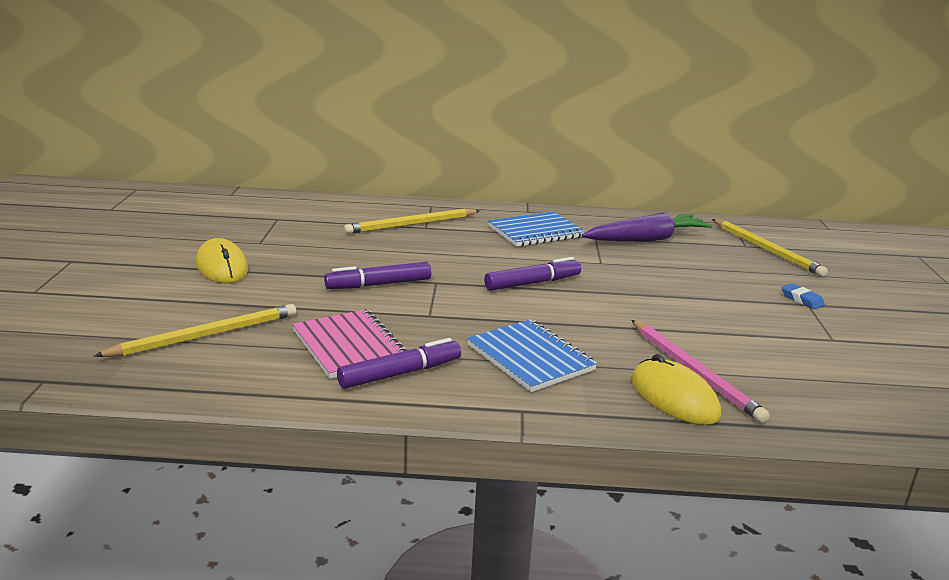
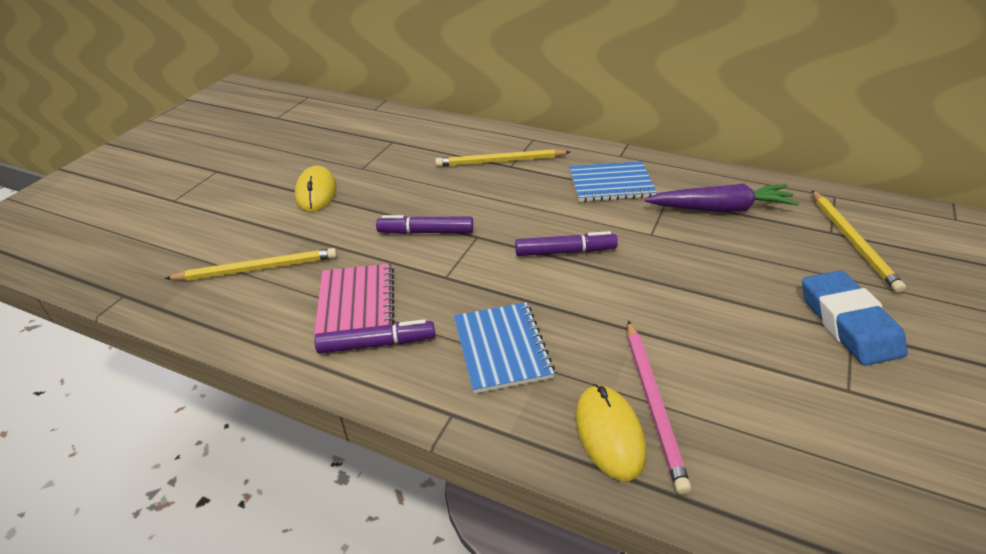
camera: 25 degrees right, 15 degrees up
(802, 299) = (848, 323): blue eraser -> blue eraser, size x2.37

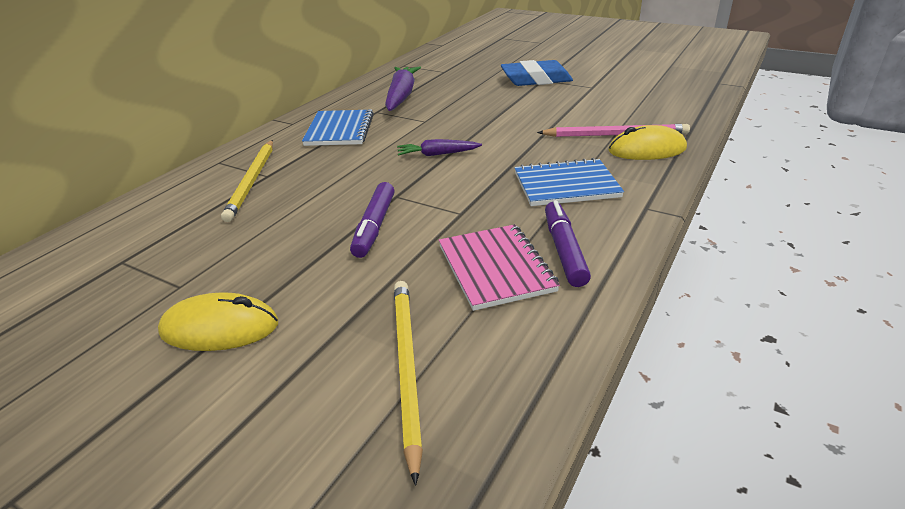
camera: 85 degrees left, 5 degrees down
(356, 302) = (495, 268): pink notebook -> pink notebook turned 75 degrees clockwise
(565, 251) = (437, 154): purple marker -> purple carrot
(852, 242) = (456, 68): yellow pencil -> none

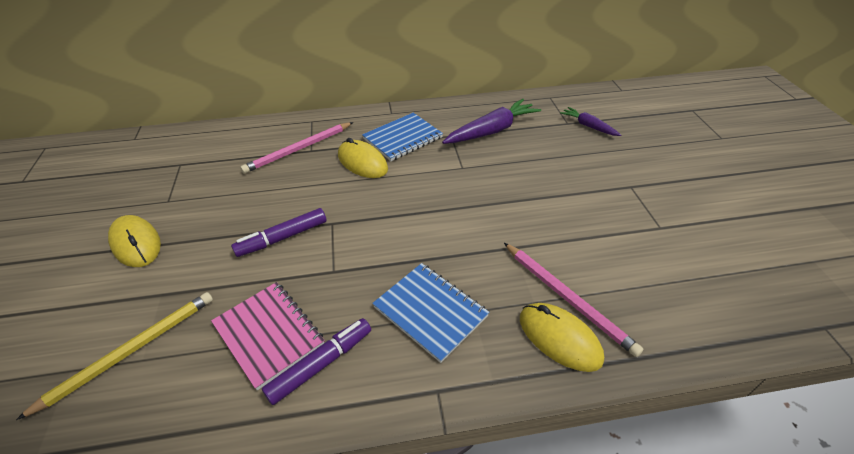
camera: 50 degrees right, 10 degrees up
(252, 181) = (298, 149): yellow pencil -> pink pencil
(337, 157) = (362, 162): none -> yellow mouse
(437, 154) = (413, 207): purple carrot -> purple carrot (588, 126)
(495, 268) = (269, 334): pink notebook -> pink notebook turned 75 degrees counterclockwise
(536, 79) = (625, 182): blue eraser -> none

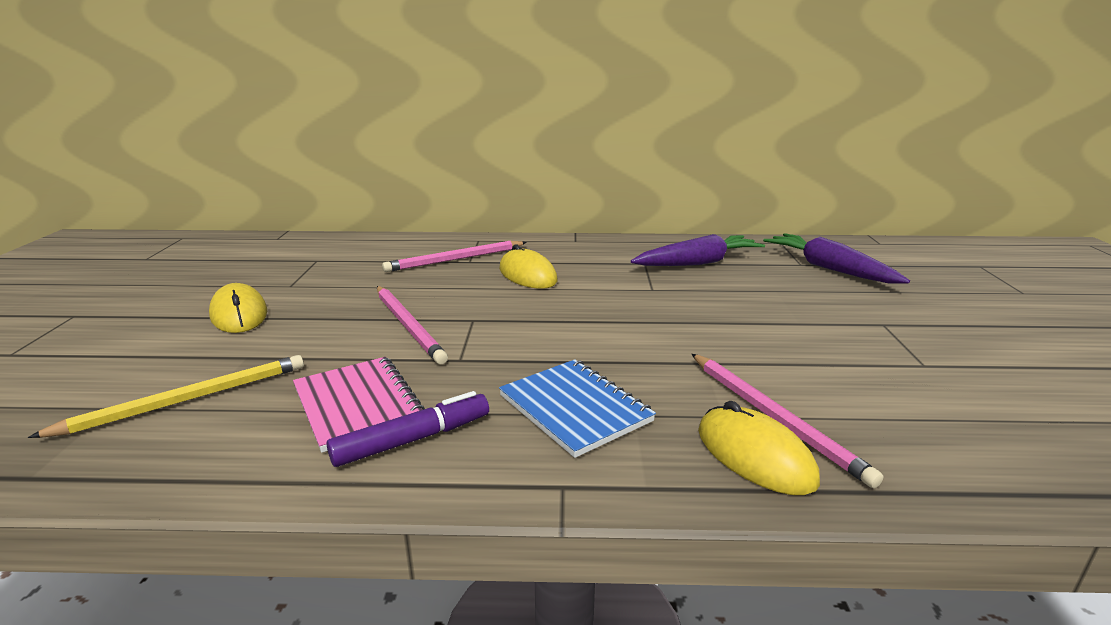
camera: 10 degrees right, 20 degrees down
(282, 238) = (408, 326): purple marker -> pink pencil
(402, 138) = (583, 260): blue notebook -> none
(588, 126) = (829, 269): purple carrot -> purple carrot, size x1.75

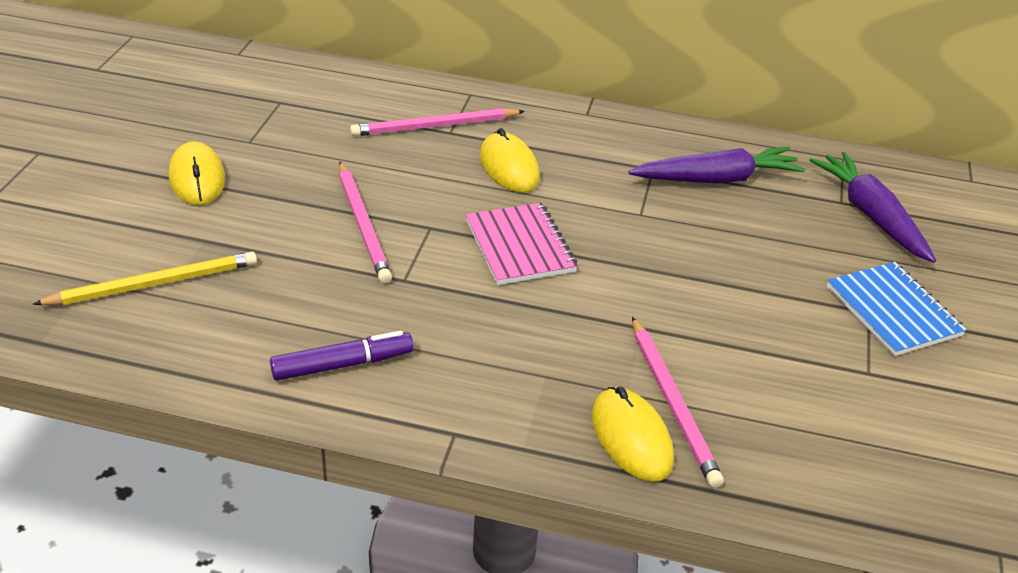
camera: 10 degrees right, 15 degrees up
(358, 405) = (301, 317): pink notebook -> pink notebook (520, 246)
(575, 408) = (493, 358): blue notebook -> blue notebook (893, 311)

